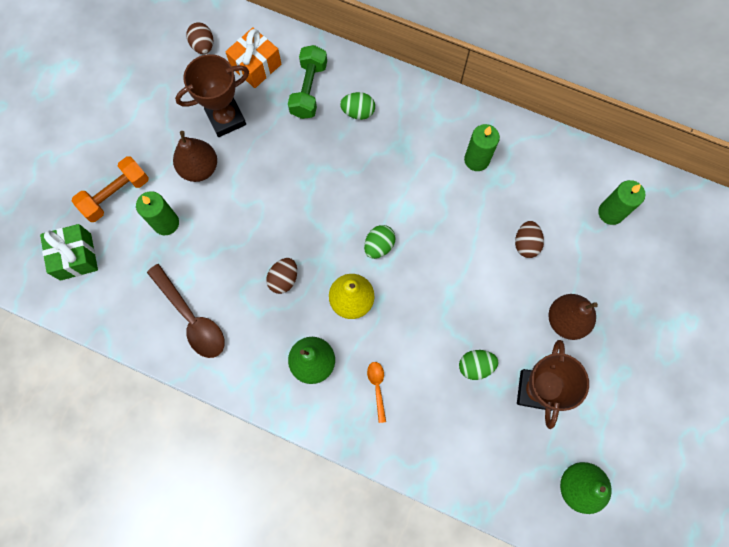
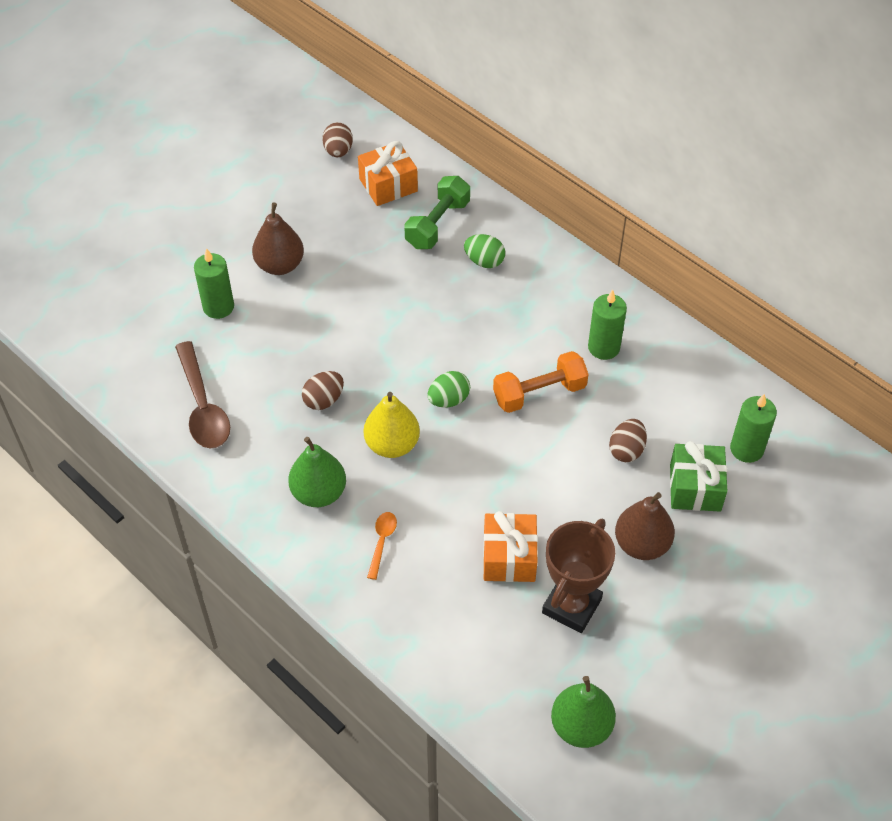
camera: 20 degrees right, 20 degrees down
(75, 256) = (106, 310): green gift -> green gift (695, 487)
(116, 195) = (177, 264): orange dumbbell -> orange dumbbell (539, 393)
(226, 119) = (331, 226): brown trophy -> none
(475, 366) = (509, 557): green egg -> orange gift

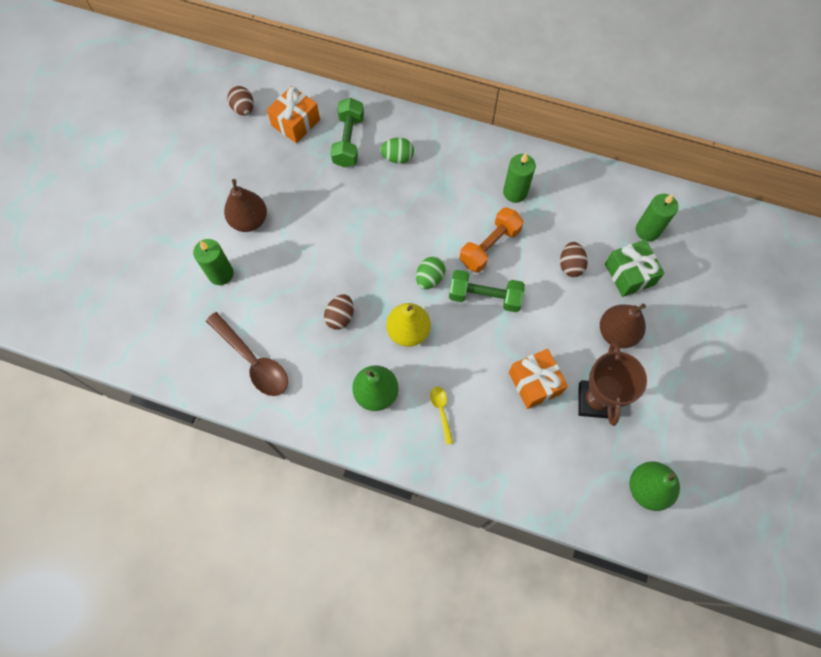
camera: 25 degrees left, 15 degrees up
(382, 542) = (441, 411): orange spoon -> yellow spoon
(502, 443) = (484, 297): none -> green dumbbell

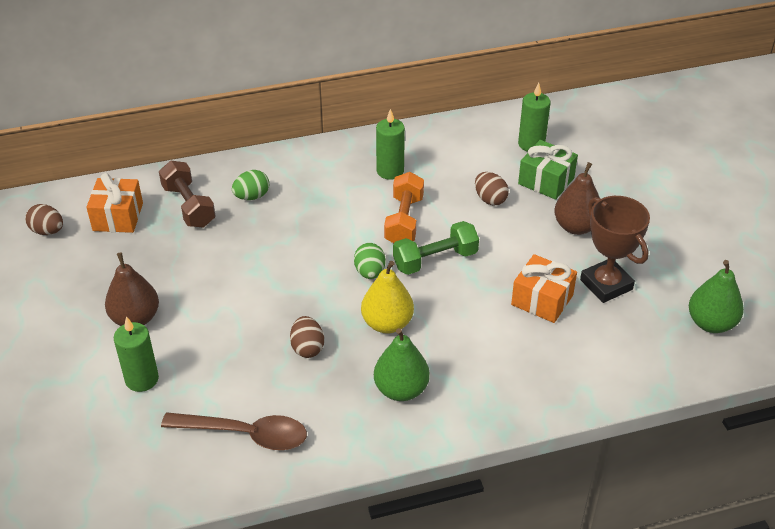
camera: 35 degrees left, 25 degrees down
(348, 141) = (189, 206): green dumbbell -> brown dumbbell
(441, 411) = (478, 369): yellow spoon -> none

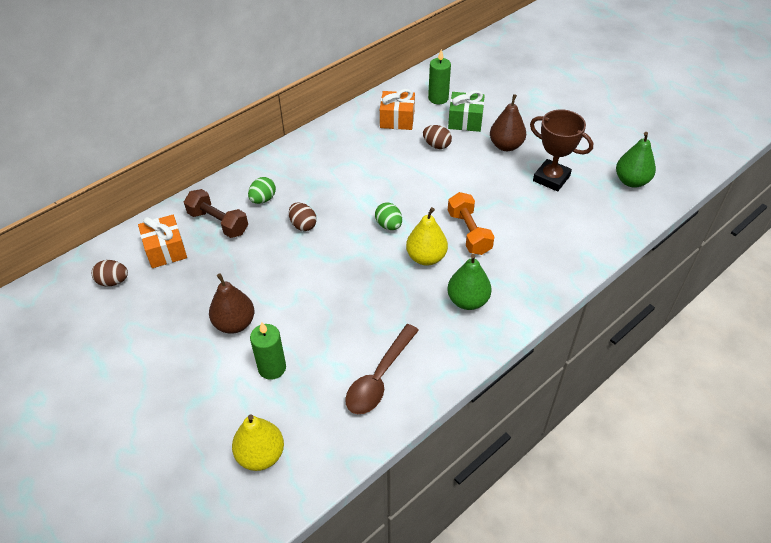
camera: 25 degrees left, 5 degrees up
(72, 463) = (261, 455): none -> yellow pear
(245, 434) = (379, 377): brown spoon -> brown spoon turned 135 degrees clockwise
(307, 348) = (381, 296): brown egg -> brown egg (303, 225)
(390, 171) = (353, 148): green candle -> none
(404, 221) = (387, 180): orange dumbbell -> orange dumbbell (469, 233)
(435, 260) = (428, 200): green dumbbell -> none
(542, 300) = (518, 203): orange gift -> orange gift (397, 119)

